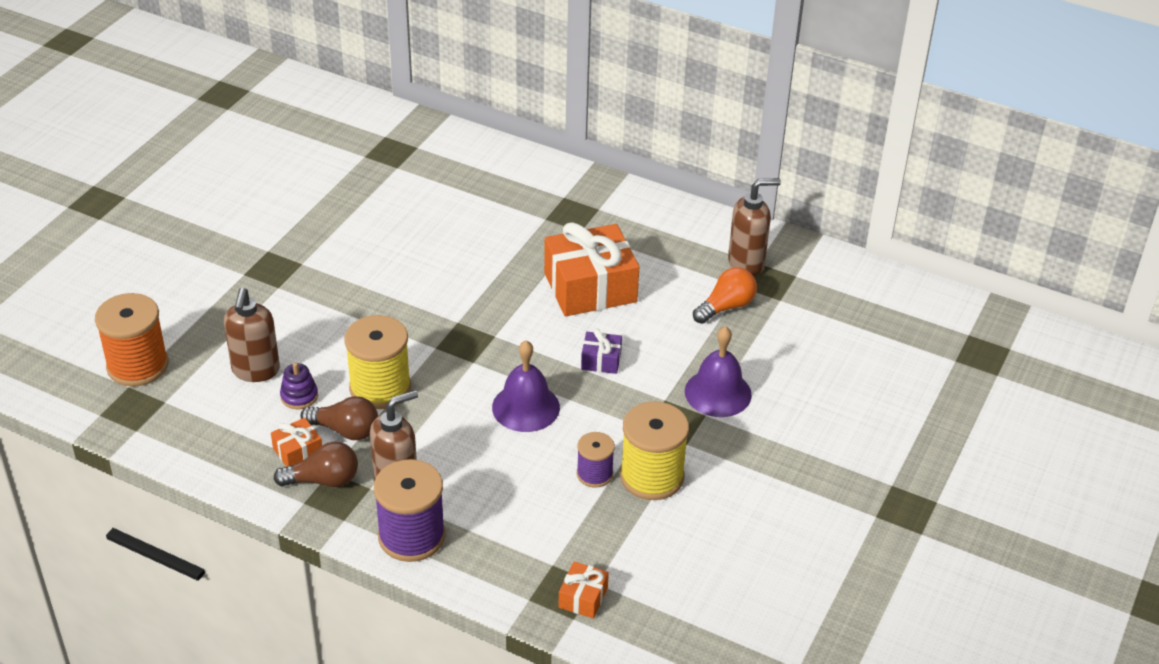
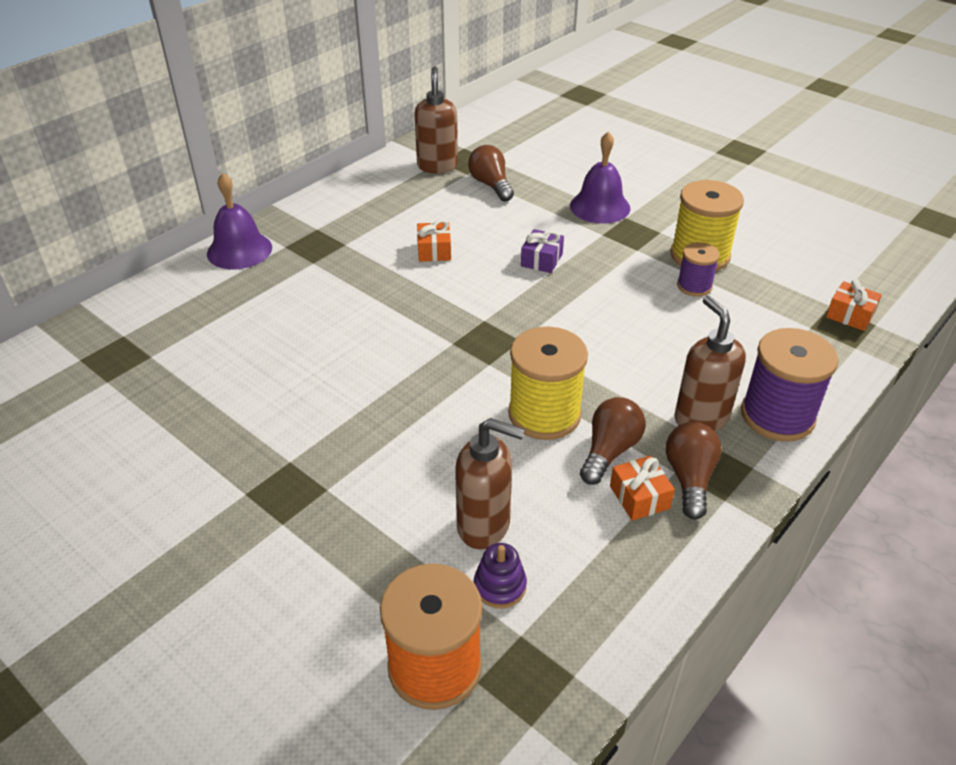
camera: 75 degrees left, 0 degrees up
(299, 396) = (542, 487): purple stacking toy -> purple stacking toy (500, 586)
(526, 407) = (597, 314): purple bell -> purple bell (239, 250)
(590, 287) = (434, 251): orange gift -> orange gift, size x0.45
(726, 307) = (491, 185): orange light bulb -> brown light bulb

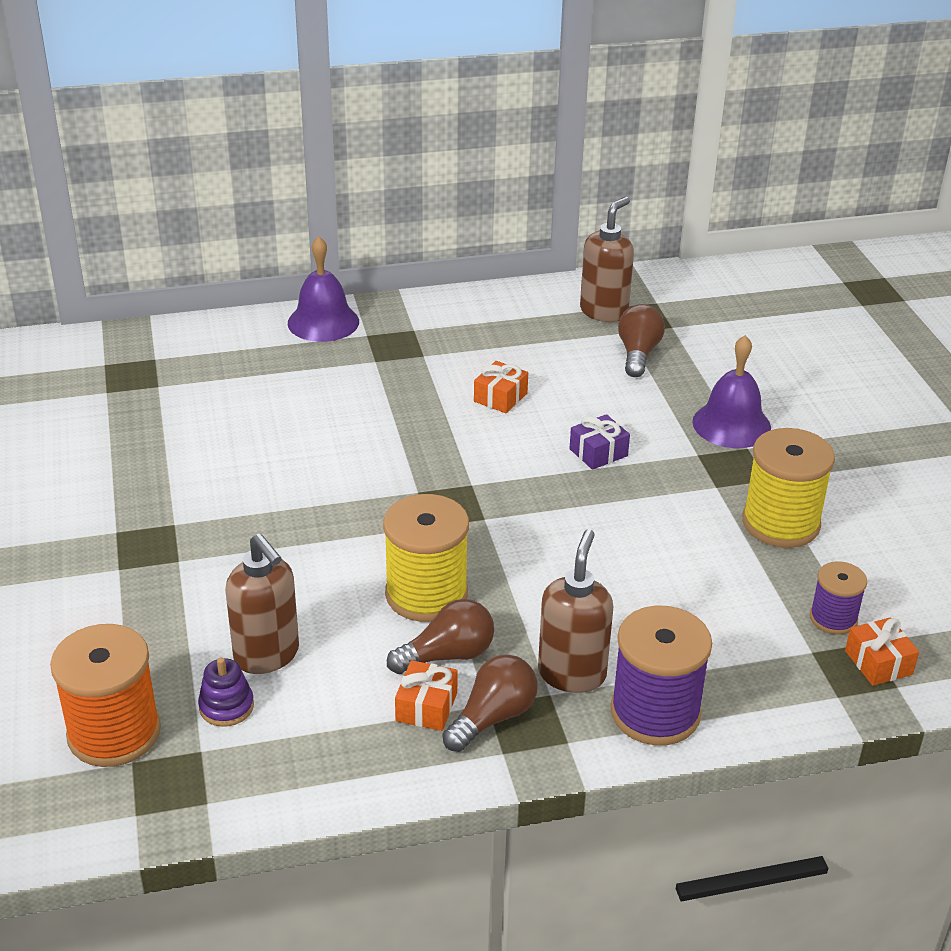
camera: 35 degrees right, 5 degrees down
(694, 286) = (732, 550): purple spool -> purple spool (833, 618)

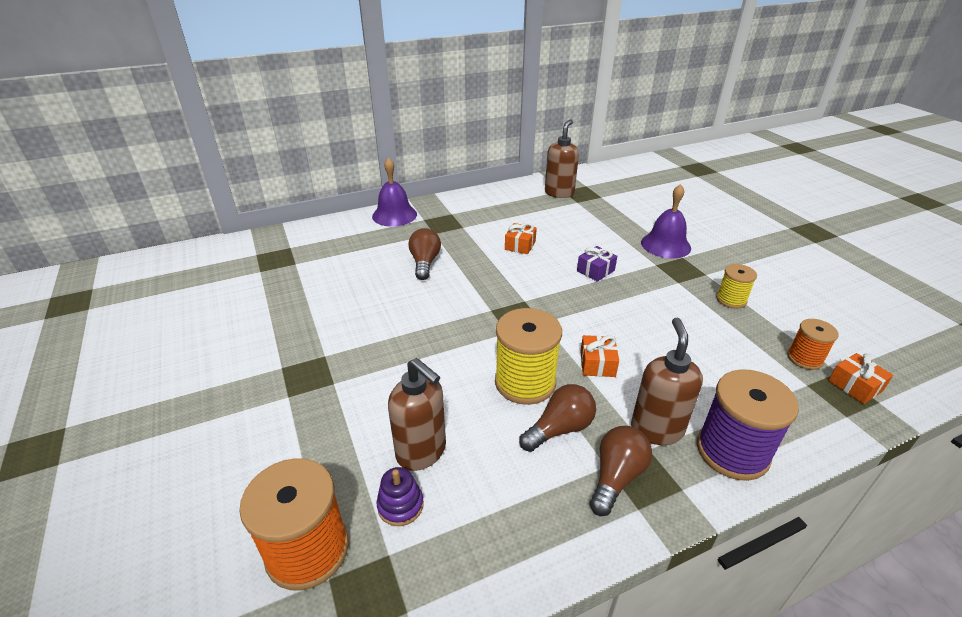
camera: 10 degrees left, 0 degrees up
(426, 707) = (561, 476): orange gift -> orange gift (597, 364)
(638, 354) = (590, 212): brown light bulb -> brown light bulb (425, 263)
(780, 523) = (731, 300): yellow spool -> yellow spool, size x0.57
(833, 618) = (804, 358): purple spool -> orange spool

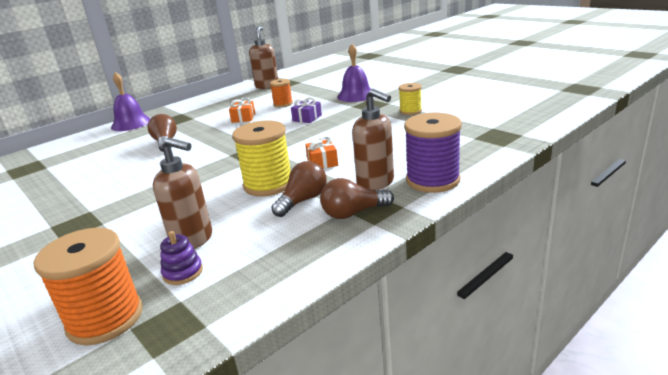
camera: 15 degrees left, 10 degrees down
(616, 477) = (353, 213): brown light bulb -> brown light bulb turned 120 degrees counterclockwise
(656, 429) = (376, 183): brown soap dispenser -> brown soap dispenser turned 150 degrees clockwise
(804, 358) = (468, 127): orange spool -> orange spool (283, 104)
(855, 386) = (505, 131): orange gift -> none

